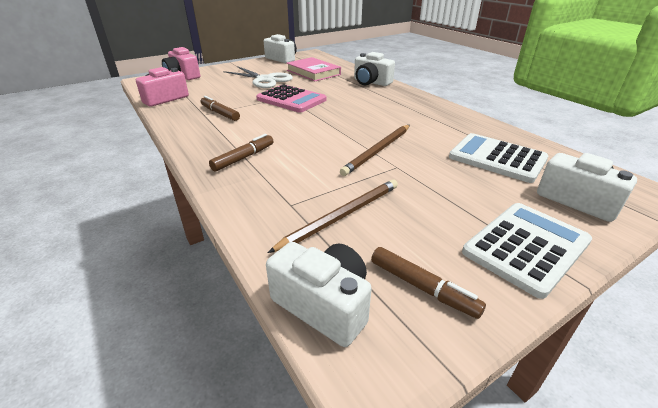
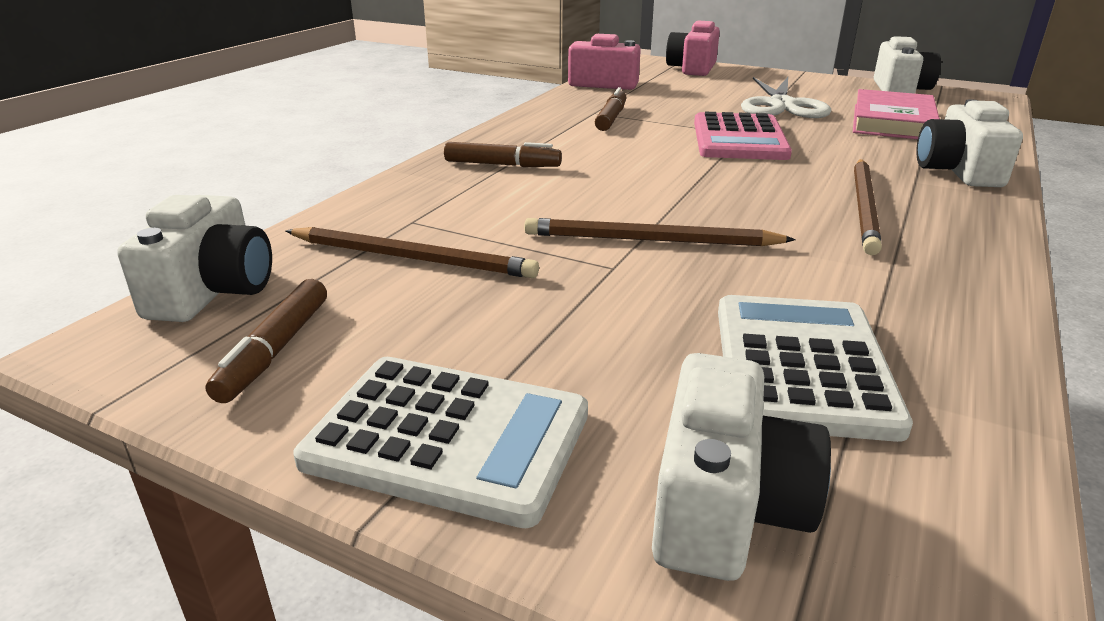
camera: 60 degrees right, 5 degrees down
(386, 106) = (864, 207): none -> brown pencil

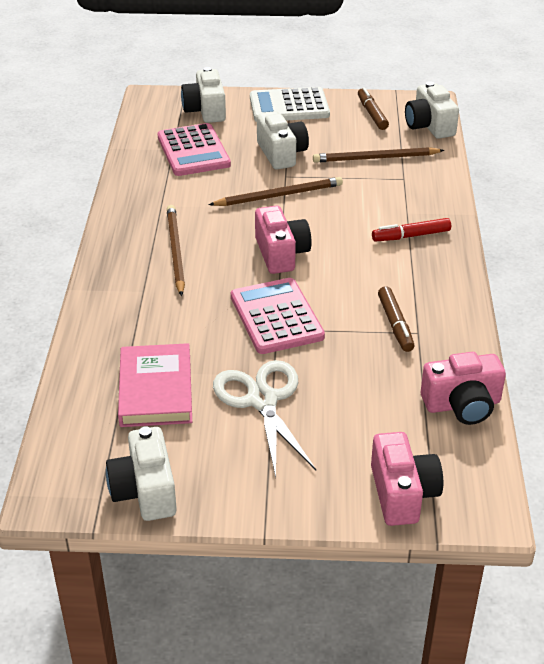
camera: 155 degrees right, 10 degrees up
(502, 165) = (411, 236): brown marker -> red marker
(698, 179) = (281, 254): none -> pink camera
(801, 365) = (193, 151): white calculator -> pink calculator
(958, 171) = (112, 312): white camera -> white camera (281, 154)

